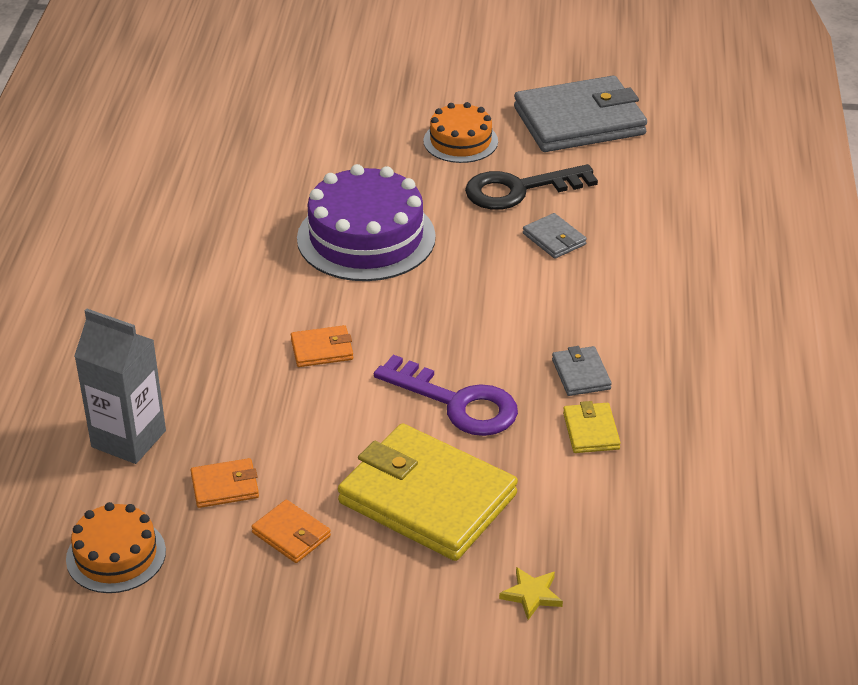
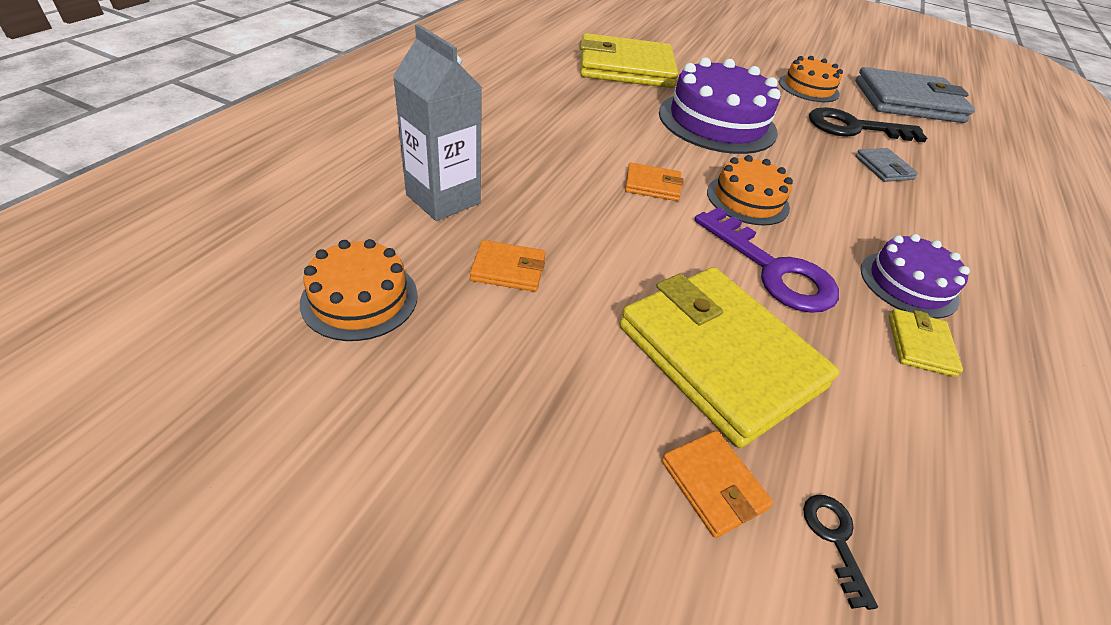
camera: 15 degrees right, 5 degrees up
(237, 188) = (625, 68): none -> yellow wallet
(291, 534) = (553, 343): orange wallet -> orange wallet (713, 484)
(420, 333) = (747, 199): none -> orange cake
(532, 595) = (834, 539): yellow star -> black key
(581, 374) = (908, 284): grey wallet -> purple cake

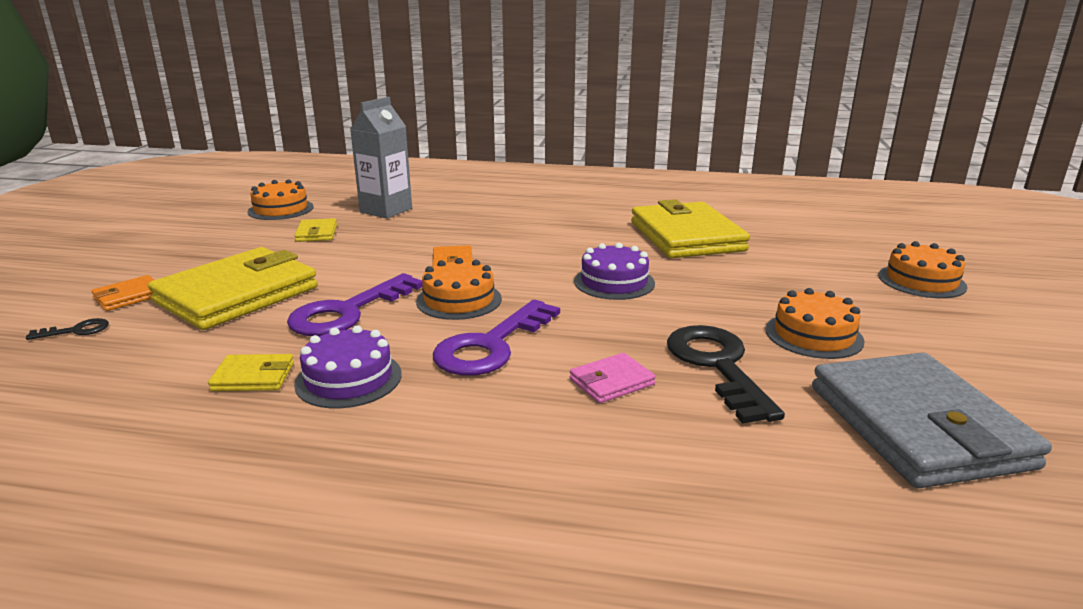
camera: 80 degrees right, 20 degrees down
(508, 269) = (316, 233): orange wallet -> yellow wallet
(717, 122) = (614, 282): purple cake -> purple cake, size x0.58
(730, 34) = (921, 281): none -> orange cake
(837, 202) = (491, 345): none -> purple key
(883, 168) = (611, 382): grey wallet -> pink wallet

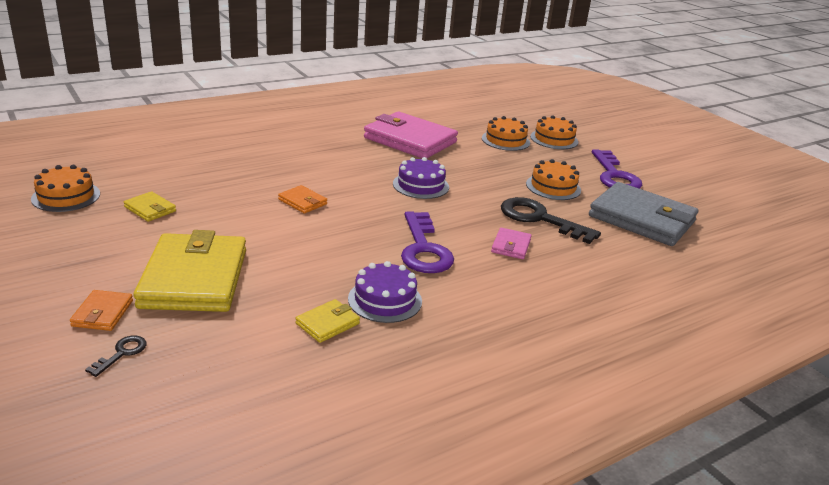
camera: 45 degrees left, 5 degrees up
(347, 312) = (301, 261): purple key -> purple key (614, 176)
(386, 210) = (168, 172): grey carton -> none
(459, 300) = (355, 227): orange cake -> orange cake (505, 140)
(686, 236) = (410, 140): yellow wallet -> pink wallet

